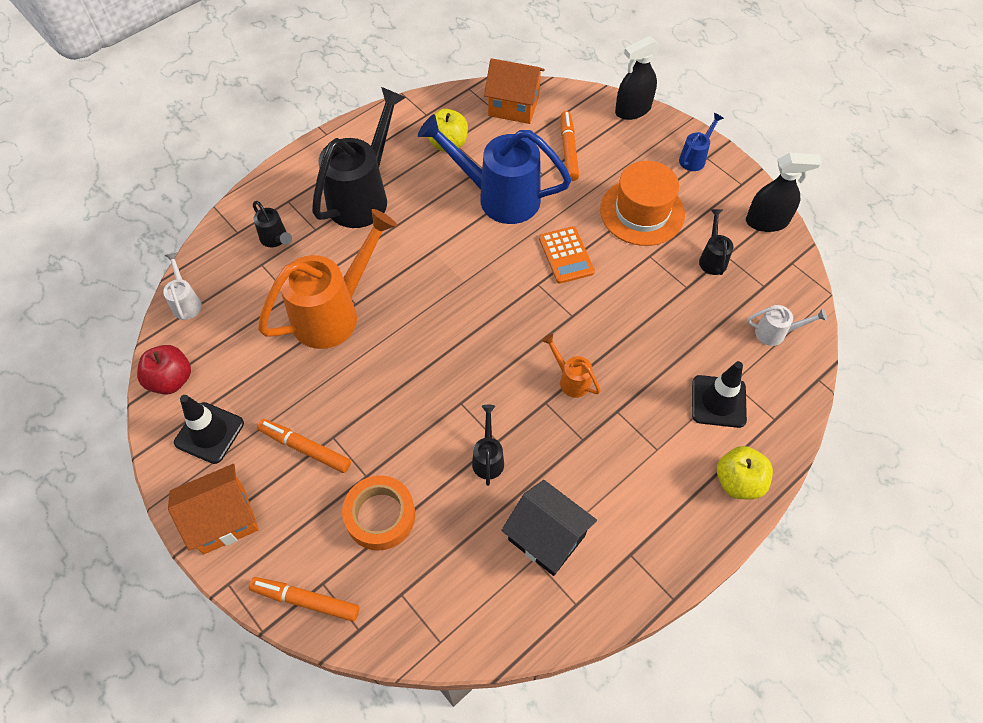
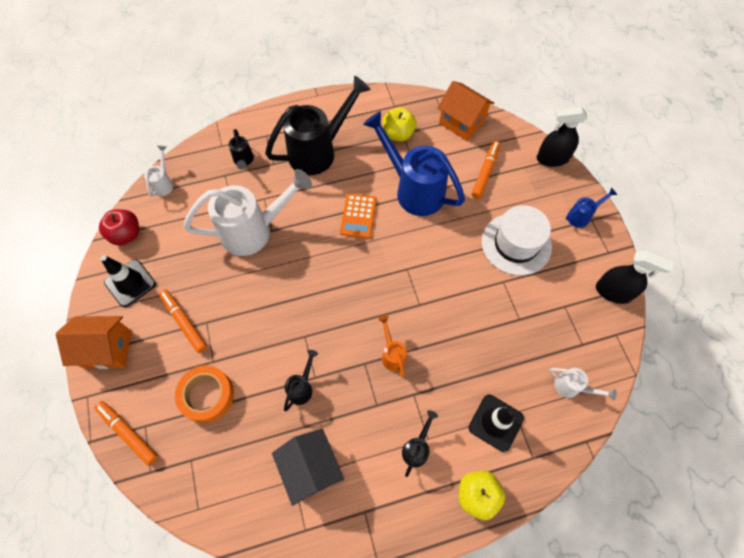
camera: 25 degrees right, 5 degrees up
(335, 312) = (255, 230): orange watering can -> white watering can
(566, 255) = (440, 255): orange calculator -> orange calculator (358, 216)
(642, 212) = (516, 244): orange hat -> white hat
(712, 258) = (552, 304): black watering can -> black watering can (417, 448)

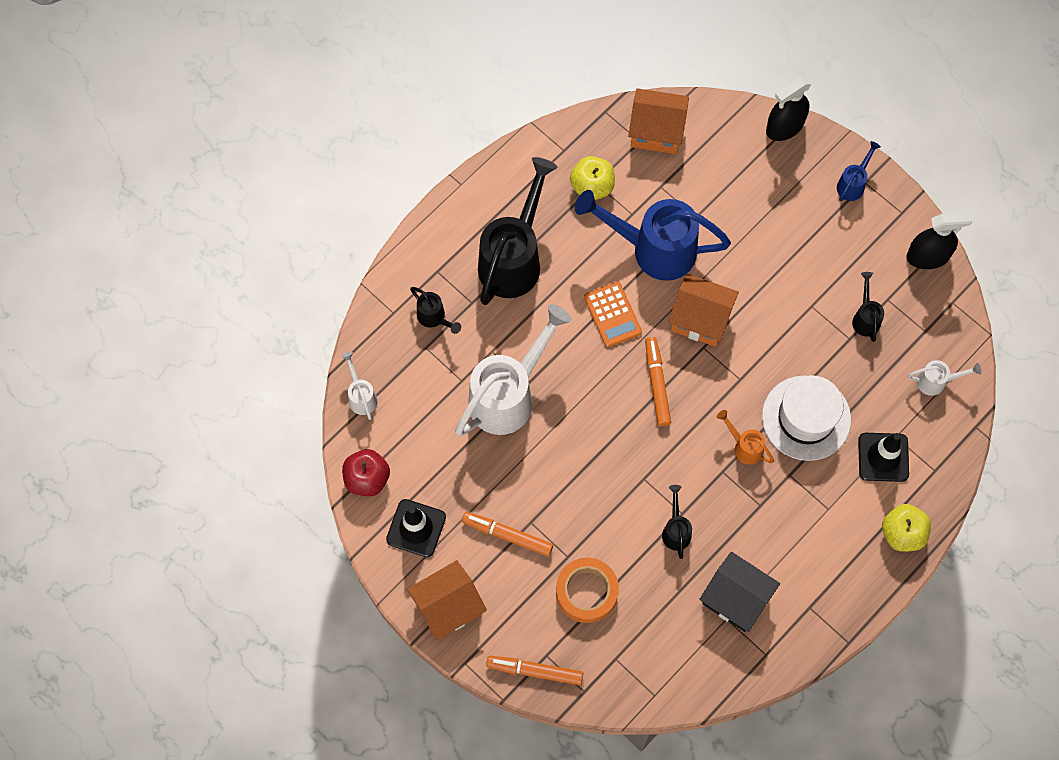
camera: 30 degrees left, 5 degrees up
(416, 249) = (700, 319): none -> orange house
(417, 448) = (823, 523): black watering can -> black watering can (865, 317)
(485, 172) = (720, 184): orange marker -> orange marker (657, 384)
(516, 244) = (801, 255): white hat -> white hat (806, 418)

